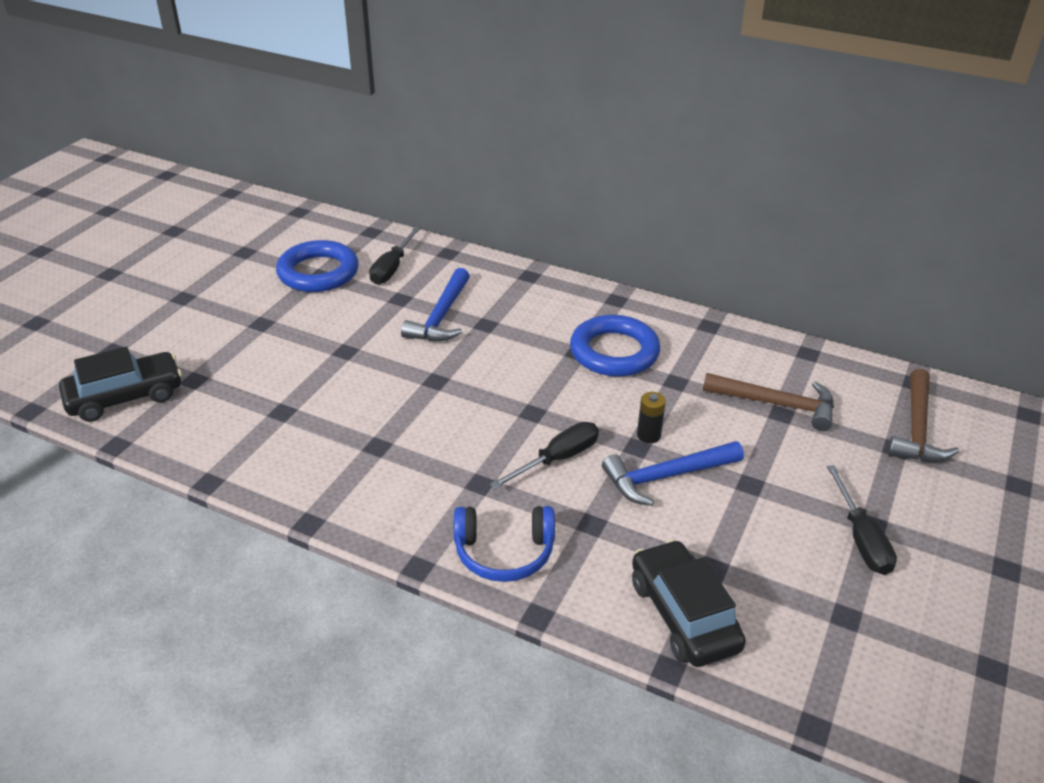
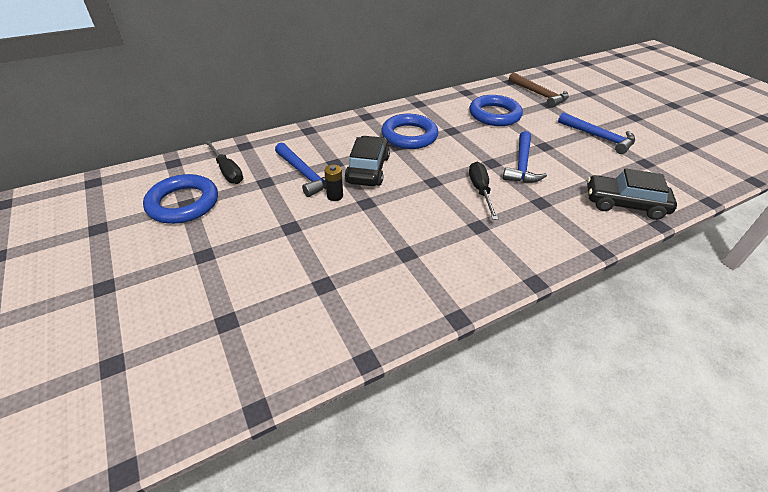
camera: 55 degrees left, 5 degrees up
(125, 397) = (194, 379): black car -> black car (368, 169)
(504, 552) = (544, 242): blue headphones -> none
(648, 435) = (486, 156): black battery -> black battery (335, 196)
(776, 404) = (494, 115): brown hammer -> blue ring
(861, 538) = (599, 137): black screwdriver -> blue hammer

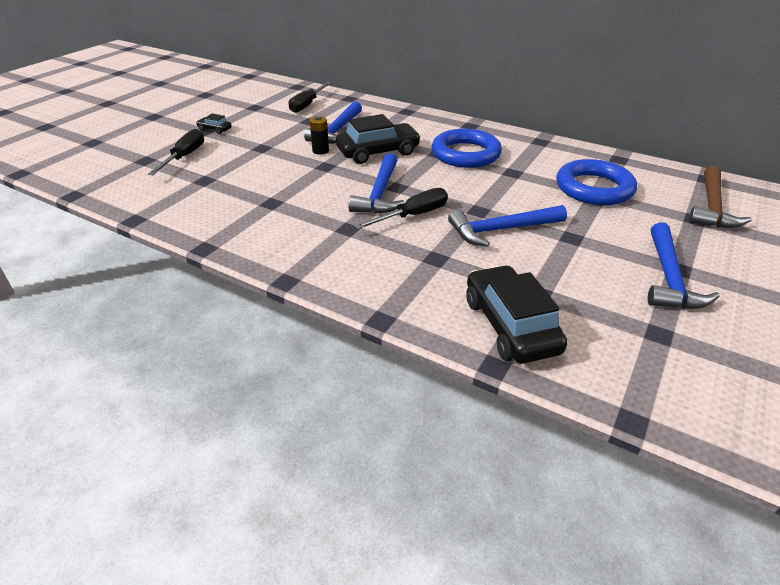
camera: 60 degrees right, 5 degrees down
(183, 203) = (254, 106): blue ring -> none
(209, 246) = (215, 129): none -> black car
(253, 286) = (184, 157): none -> black screwdriver
(437, 193) = (380, 193): none -> blue hammer

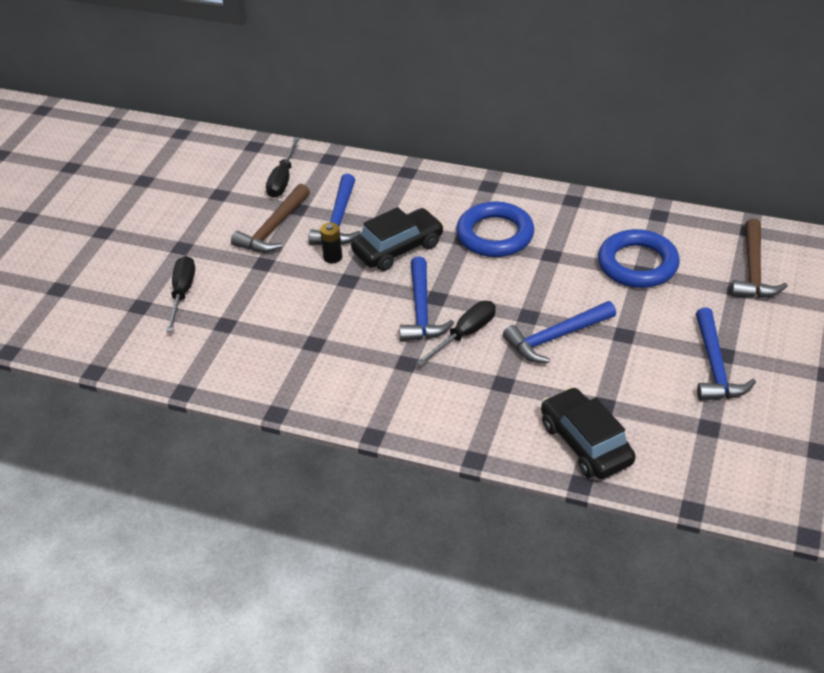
camera: 10 degrees left, 5 degrees up
(215, 129) = (192, 243): black car -> none
(283, 129) = (273, 228): none -> brown hammer

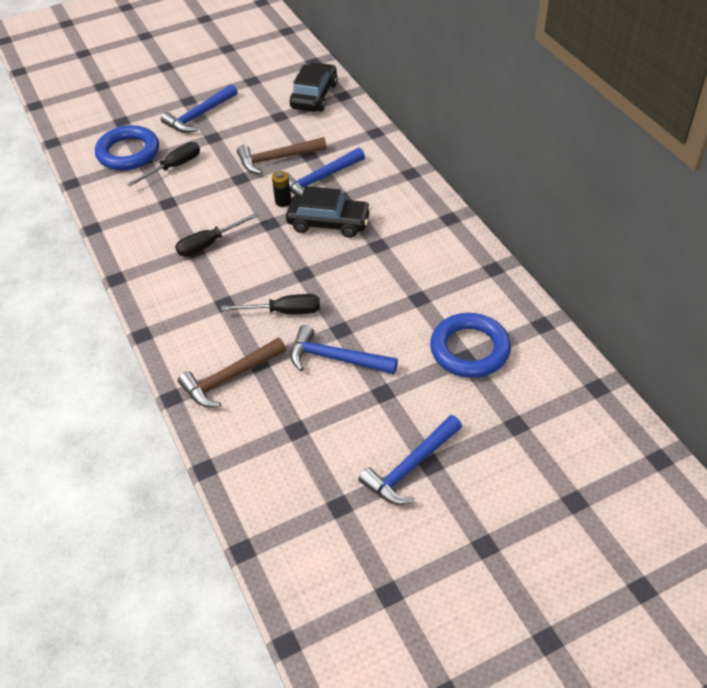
camera: 45 degrees right, 5 degrees up
(283, 179) = (327, 129): black screwdriver -> black screwdriver (209, 244)
(421, 310) = (282, 275): blue hammer -> blue hammer (199, 116)
(495, 235) = (403, 257): blue ring -> blue ring (128, 152)
(585, 443) = (247, 445): black car -> black car (314, 96)
(753, 270) = (551, 421): brown hammer -> brown hammer (230, 378)

